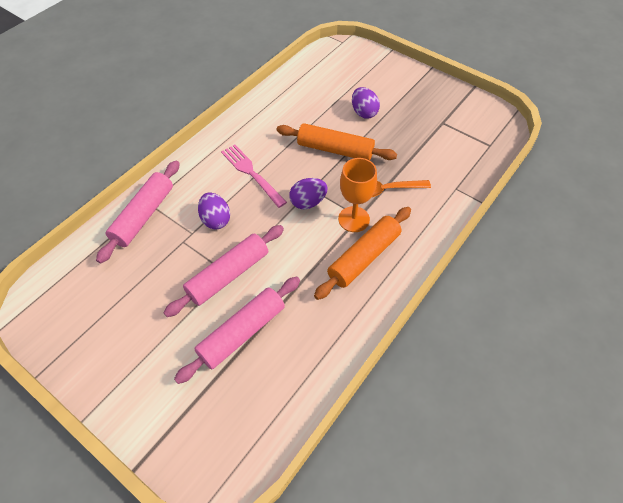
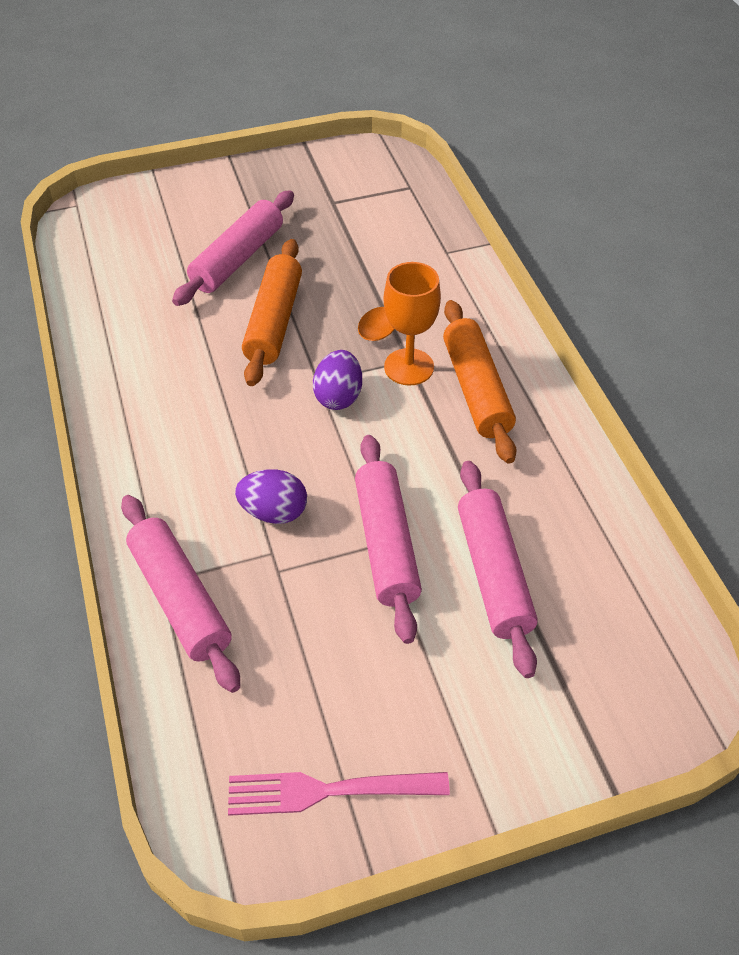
camera: 55 degrees left, 5 degrees down
(251, 173) = (226, 429): pink fork -> pink fork (328, 791)
(335, 150) = (274, 321): orange rolling pin -> orange rolling pin turned 45 degrees counterclockwise
(364, 112) = (238, 259): purple egg -> pink rolling pin

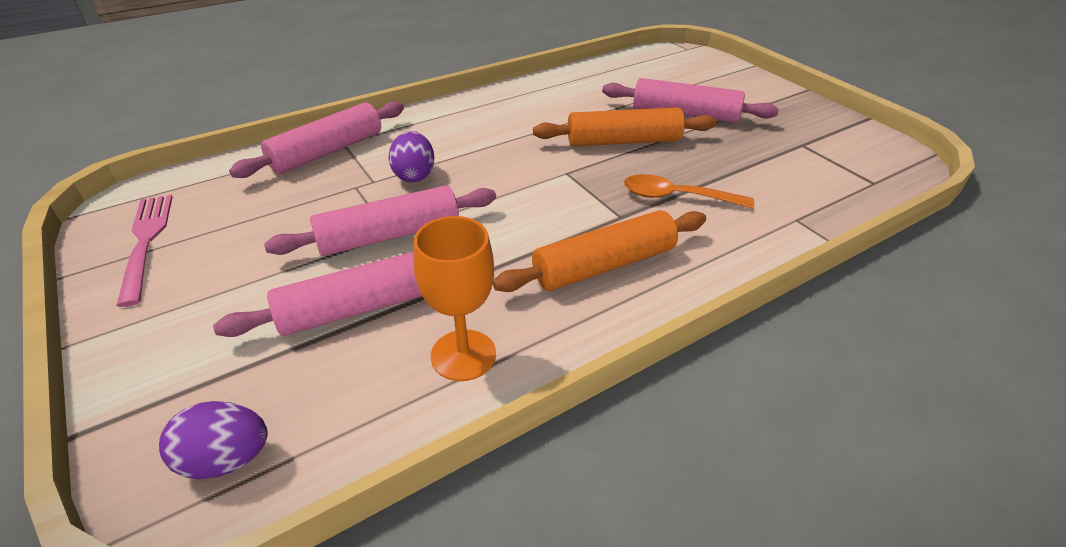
camera: 75 degrees right, 10 degrees down
(338, 396) = (553, 185): purple egg -> purple egg (226, 459)
(409, 367) = (611, 218): orange goblet -> orange goblet (463, 355)

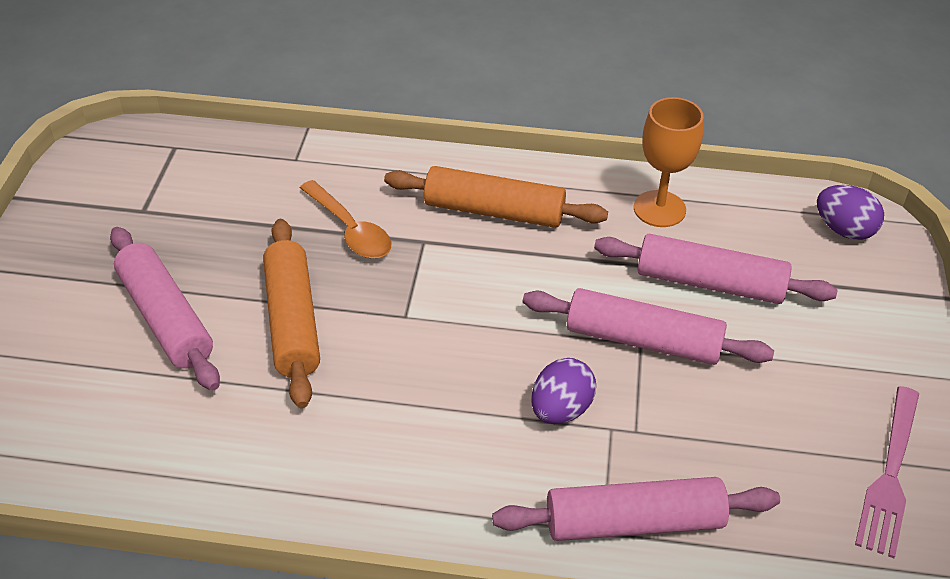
camera: 140 degrees left, 5 degrees up
(623, 141) = (292, 321): orange rolling pin -> orange rolling pin turned 45 degrees clockwise

